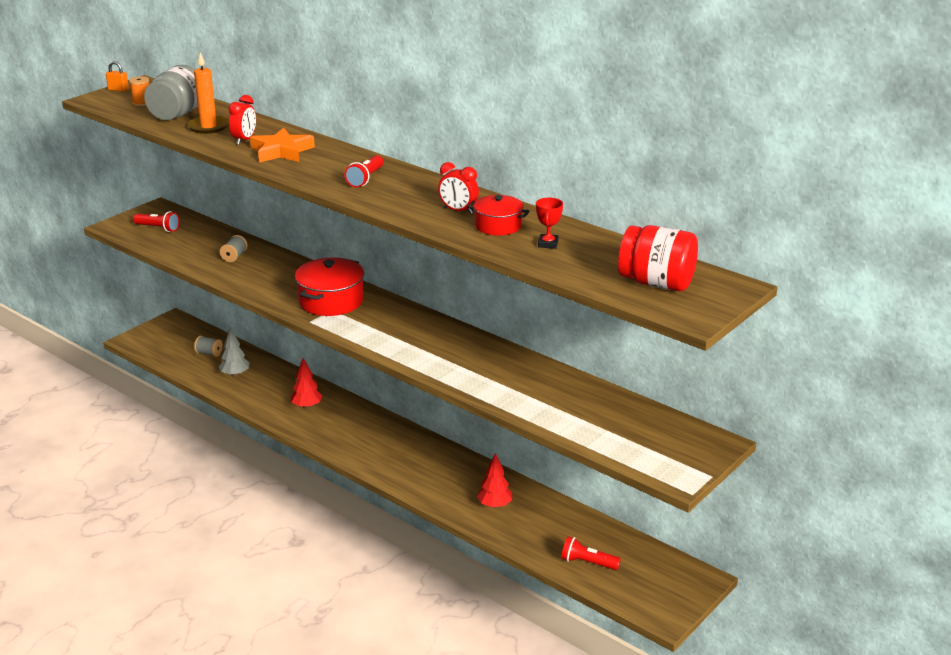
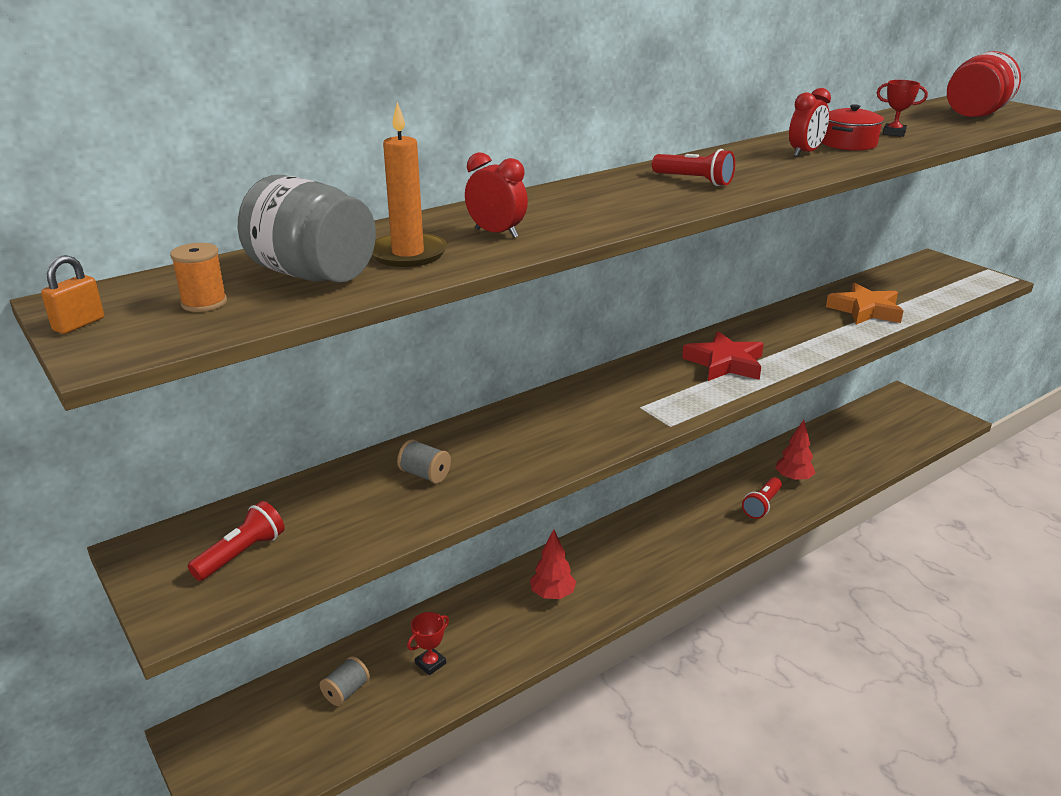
camera: 75 degrees left, 0 degrees up
(235, 374) = (430, 663): grey tree -> red trophy
(281, 151) = (563, 214): orange star -> orange star (865, 310)
(331, 301) = (614, 405): red pot -> none
(410, 336) = (725, 363): none -> red star
(587, 563) = (886, 443): red flashlight -> red flashlight (762, 505)

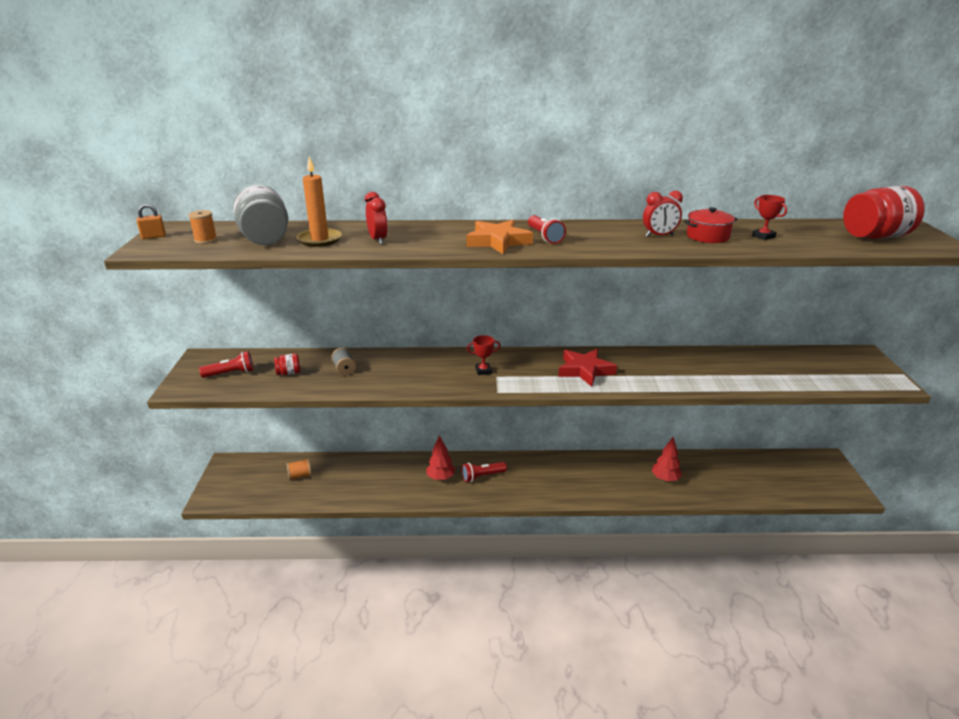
camera: 35 degrees right, 0 degrees up
(344, 513) = (289, 373): none -> red jar
(346, 691) = (300, 476): grey spool -> orange spool
(430, 663) = (347, 482): red trophy -> red trophy (483, 371)
(762, 505) = (622, 485): red flashlight -> red flashlight (482, 476)
(865, 310) = (740, 370): orange star -> orange star (498, 241)

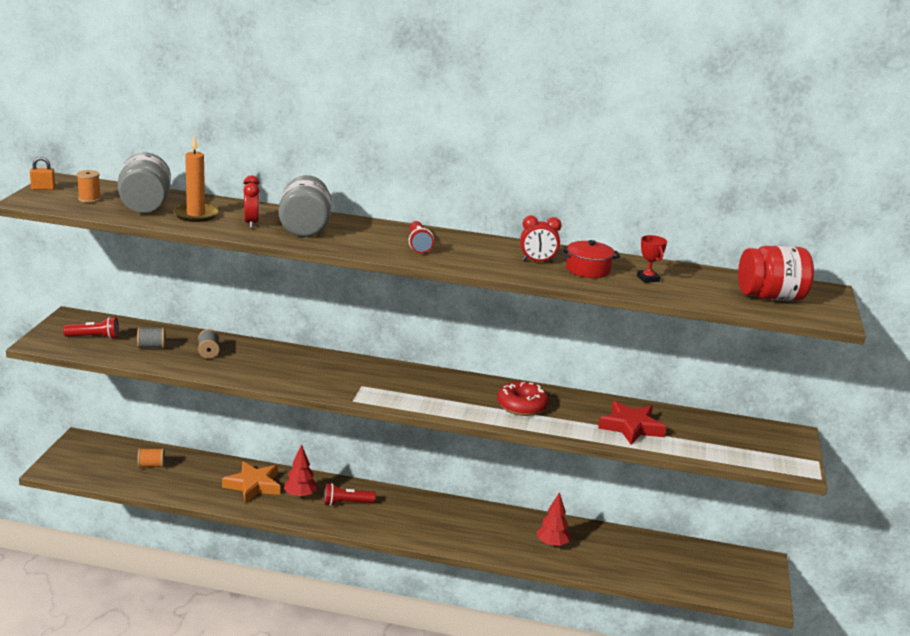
camera: 10 degrees right, 5 degrees down
(289, 373) = (151, 346): red jar -> grey spool
(431, 237) = (305, 228): none -> grey jar
(483, 371) = (351, 378): red trophy -> none
(498, 241) = (367, 243): orange star -> orange star (253, 485)
(585, 370) = (460, 396): red star -> red star (631, 427)
(641, 370) = (522, 406): none -> red donut

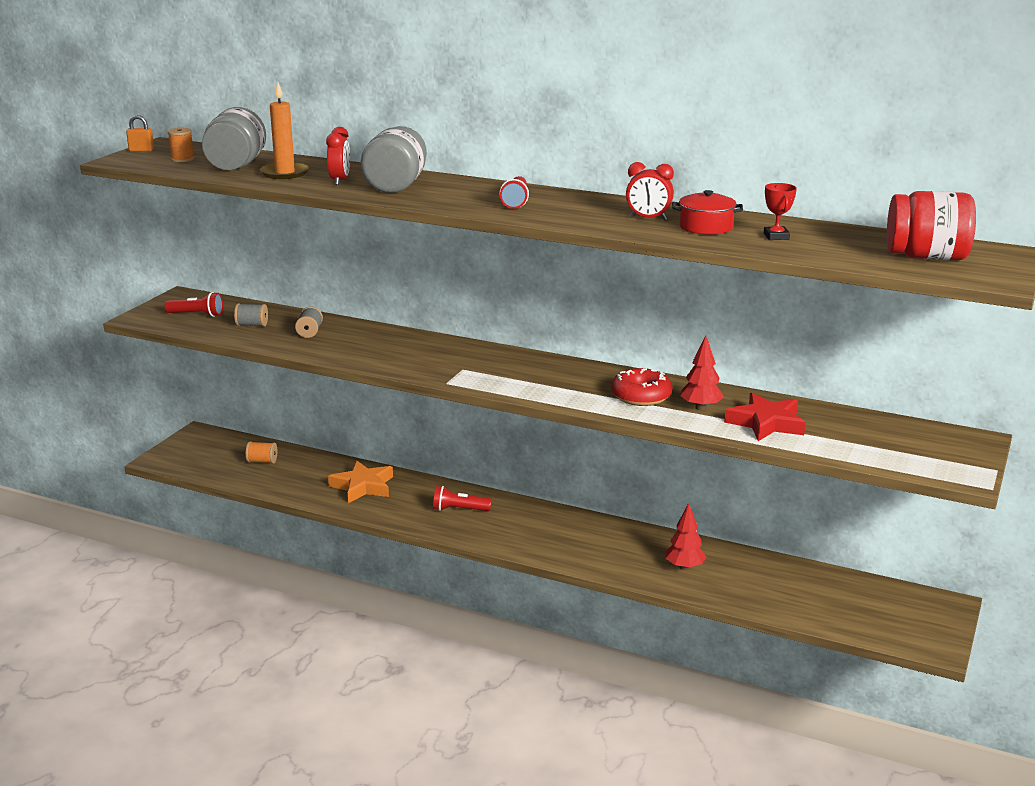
camera: 15 degrees right, 0 degrees up
(300, 496) = (410, 499): red tree -> red tree (700, 407)

